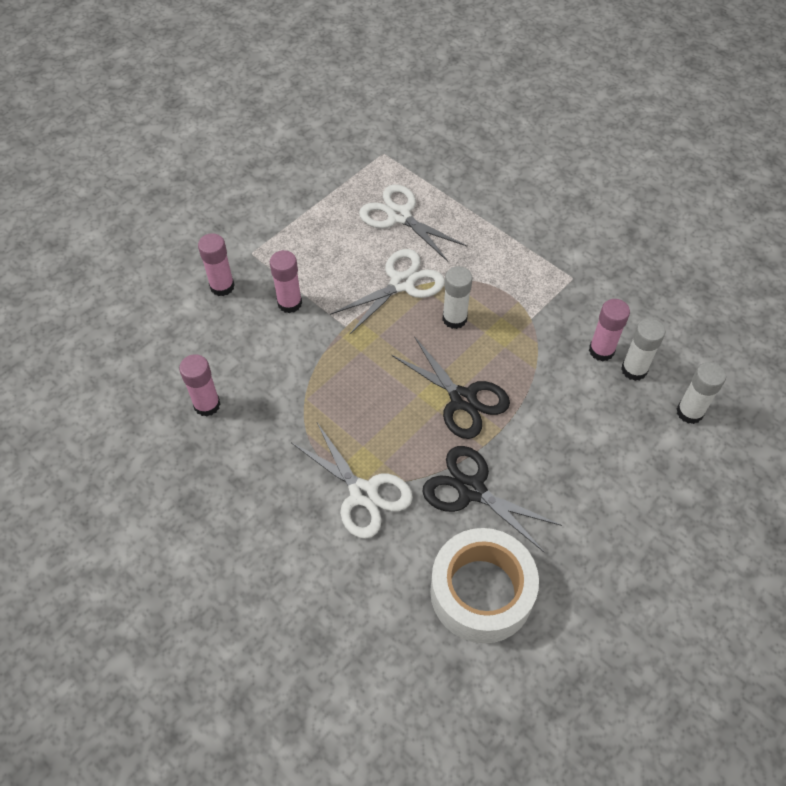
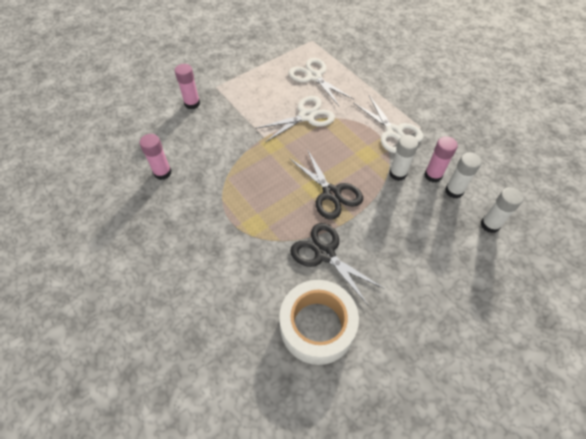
camera: 10 degrees right, 0 degrees up
(289, 303) = (231, 119): pink glue stick -> none
(363, 493) = (250, 244): white scissors -> white scissors (393, 132)
(454, 319) = (336, 142): white glue stick -> white glue stick (397, 173)

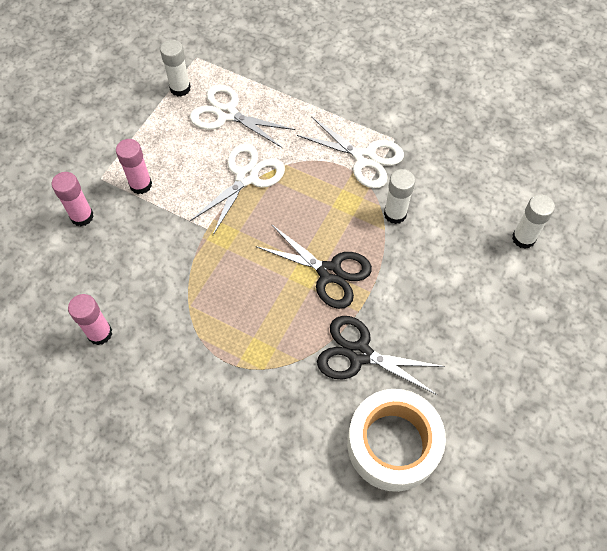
camera: 25 degrees left, 5 degrees up
(433, 175) = (436, 200): pink glue stick -> pink glue stick (141, 184)
(454, 191) = (468, 211): white glue stick -> white glue stick (180, 88)

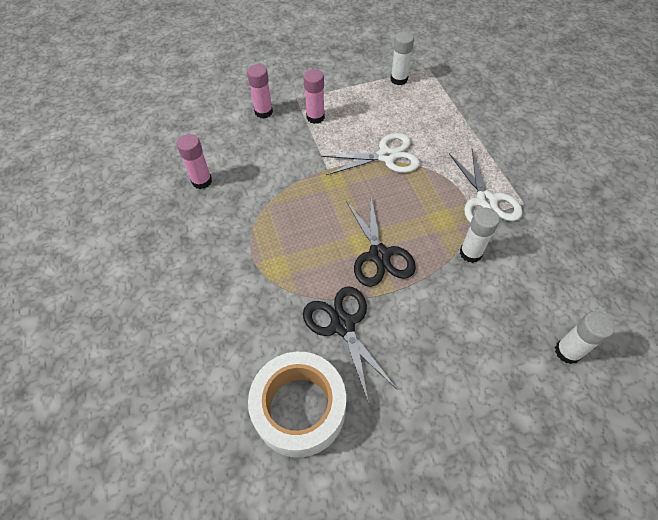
camera: 45 degrees right, 5 degrees down
(227, 114) = (413, 111): white scissors -> none

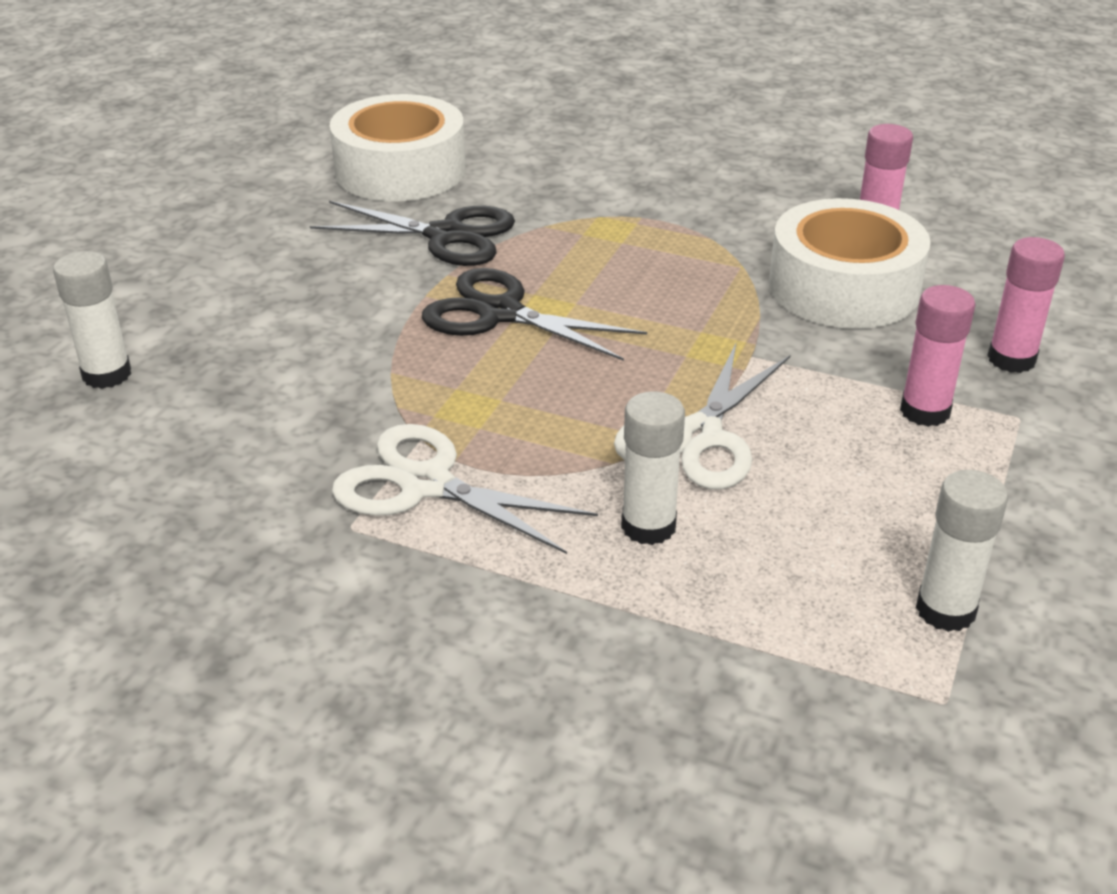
camera: 130 degrees right, 20 degrees down
(254, 169) = (844, 287): none -> white tape
(470, 253) = (366, 395): white glue stick -> white glue stick (648, 526)

